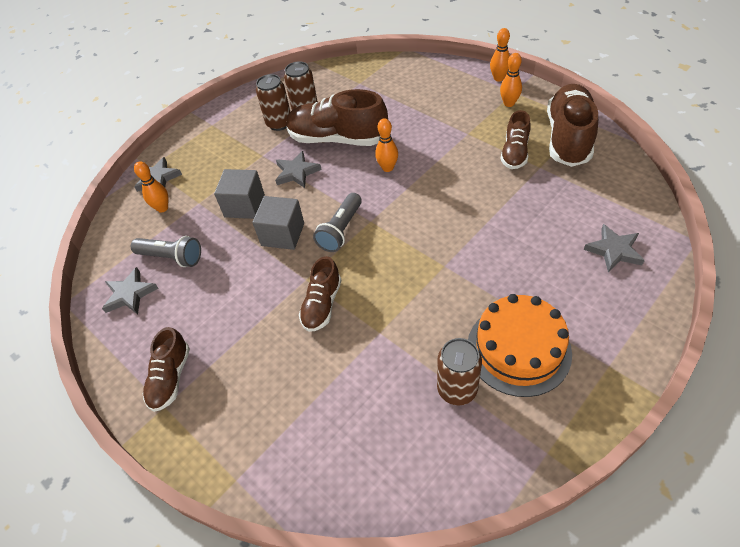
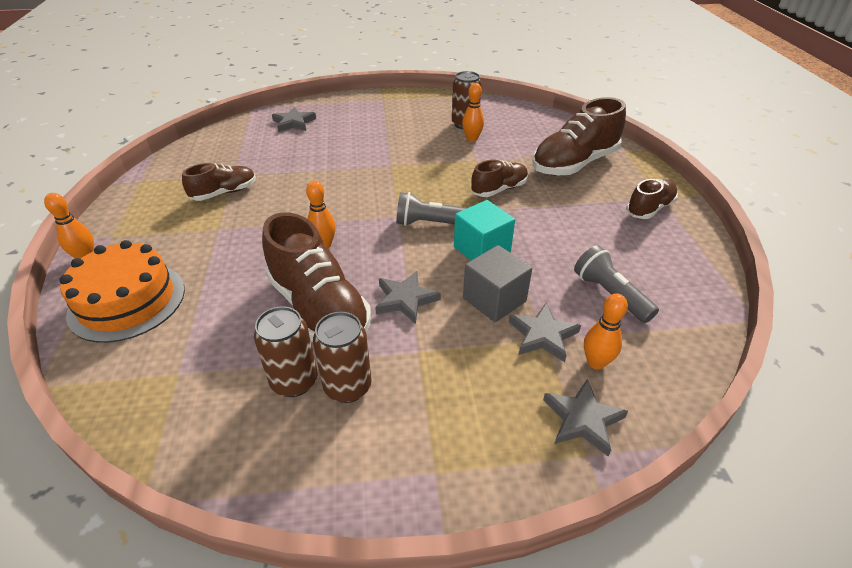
camera: 145 degrees left, 10 degrees down
(130, 294) = (671, 285): grey star -> grey star (542, 335)
(283, 234) = (482, 249): grey cube -> turquoise cube
(341, 230) = (430, 223): grey flashlight -> grey flashlight turned 150 degrees counterclockwise
(509, 103) = (139, 229): orange bowling pin -> orange bowling pin (472, 139)
(518, 349) = (412, 120): orange cake -> orange cake (127, 301)
(568, 138) = (176, 178): brown shoe -> brown shoe (574, 164)

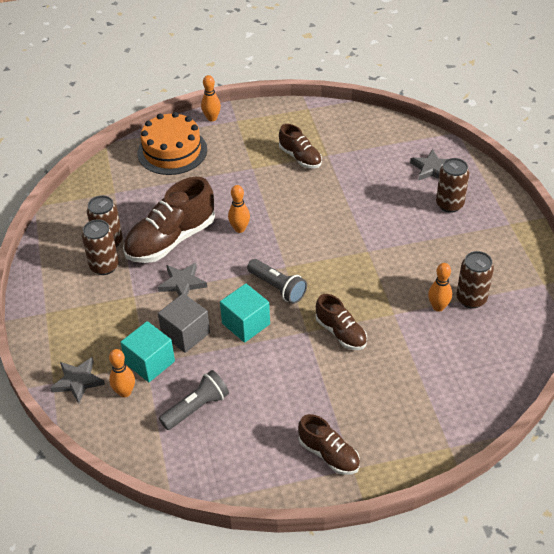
camera: 85 degrees right, 5 degrees up
(347, 120) = (449, 204): none -> brown can
(430, 223) = (277, 288): grey flashlight -> grey flashlight turned 135 degrees clockwise
(542, 335) = (150, 362): grey star -> turquoise cube
(574, 164) = (406, 396): brown shoe -> none

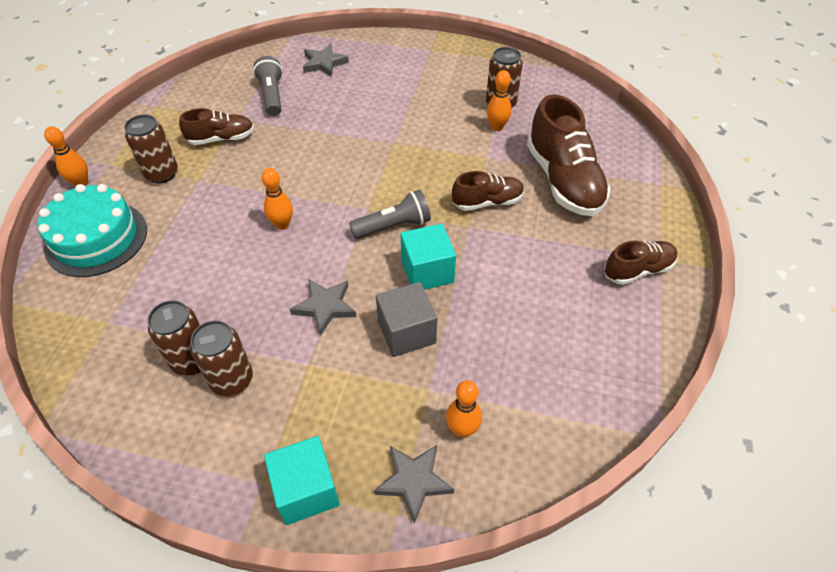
camera: 65 degrees left, 5 degrees up
(150, 362) = (429, 385): turquoise cube -> turquoise cube (306, 490)
(171, 240) = (245, 293): brown shoe -> brown shoe (563, 180)
(172, 151) = (96, 238): orange cake -> turquoise cake
(196, 408) = (524, 361): grey flashlight -> grey flashlight (272, 95)
(449, 204) = (378, 71): brown can -> brown can (162, 174)

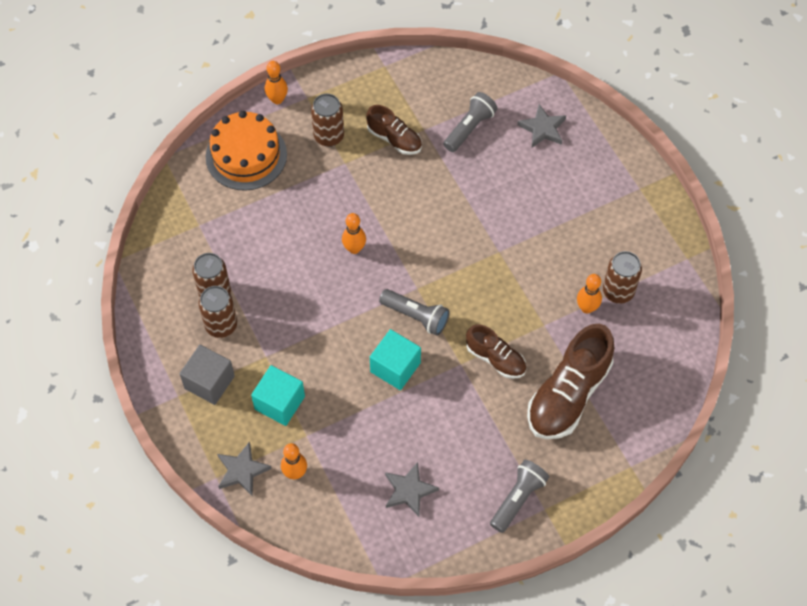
camera: 50 degrees right, 10 degrees up
(96, 238) = (246, 155): turquoise cake -> orange cake
(306, 490) = (192, 421): turquoise cube -> turquoise cube (279, 403)
(325, 307) = (313, 331): grey star -> grey star (409, 490)
(406, 332) = (336, 392): grey cube -> grey cube (209, 382)
(637, 270) = (518, 499): brown shoe -> grey flashlight

